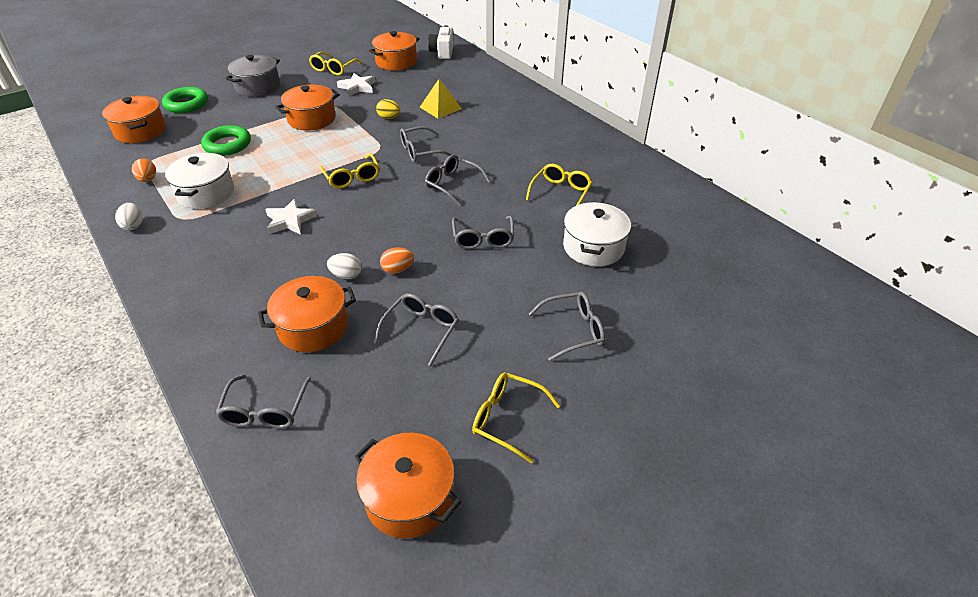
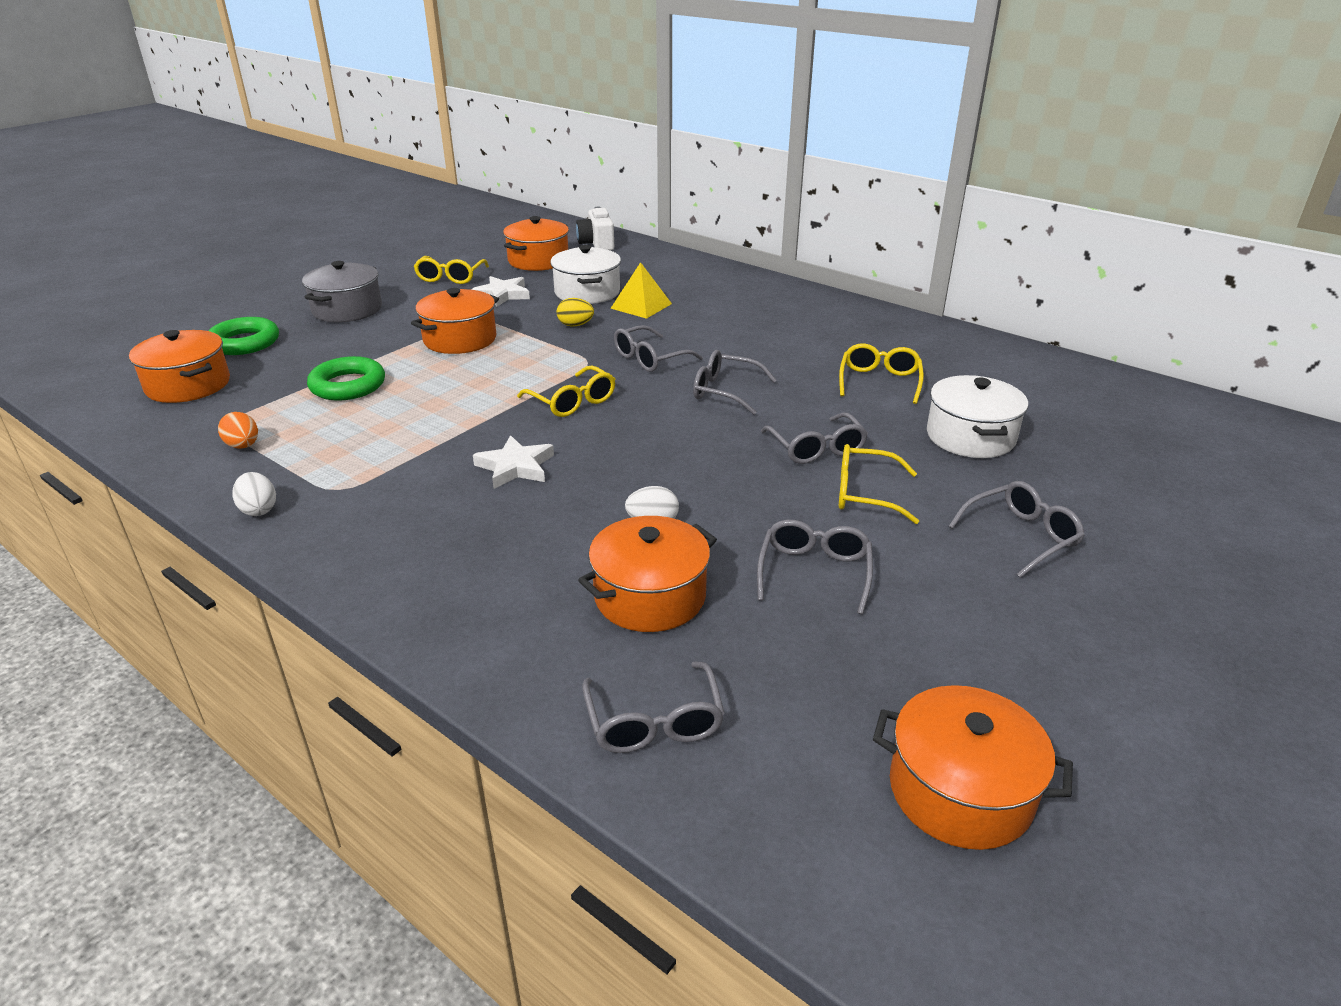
camera: 15 degrees left, 10 degrees down
(206, 193) = (354, 450): white pot -> white pot (587, 292)
(398, 269) = (723, 503): orange egg -> none
(508, 419) = (1019, 659): yellow glasses -> yellow glasses (865, 494)

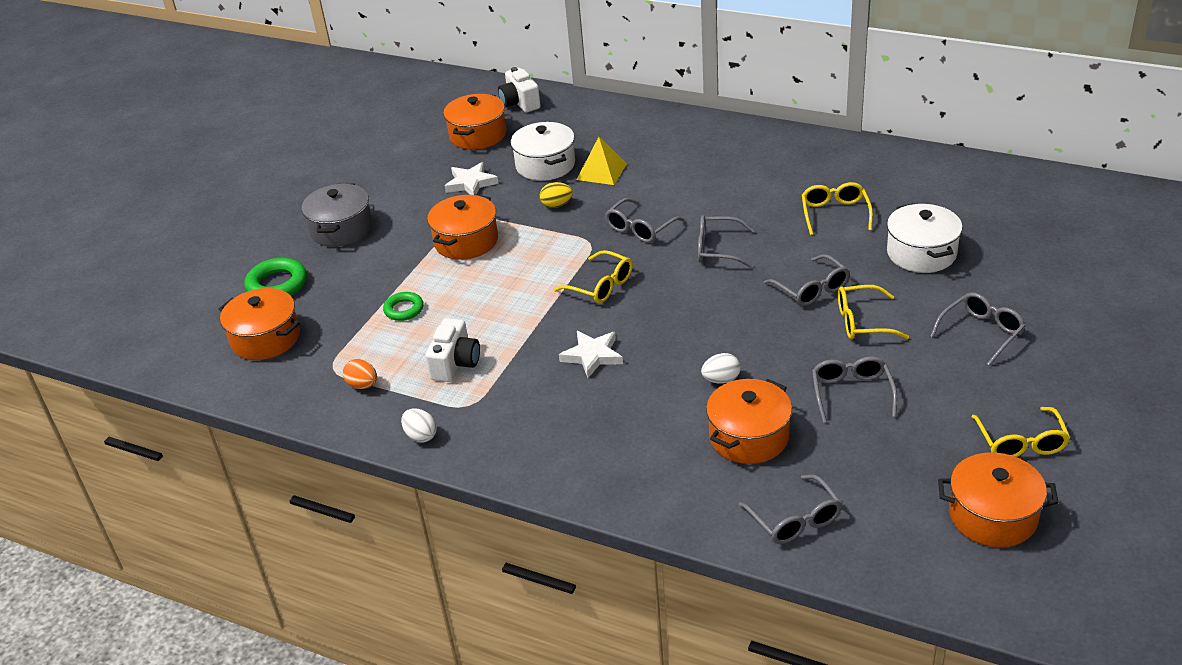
camera: 10 degrees left, 5 degrees up
(348, 385) = (404, 309): green ring -> green ring, size x0.63
(358, 445) = (455, 363): none -> white camera
(450, 277) = (409, 171): yellow glasses -> yellow glasses (1021, 442)

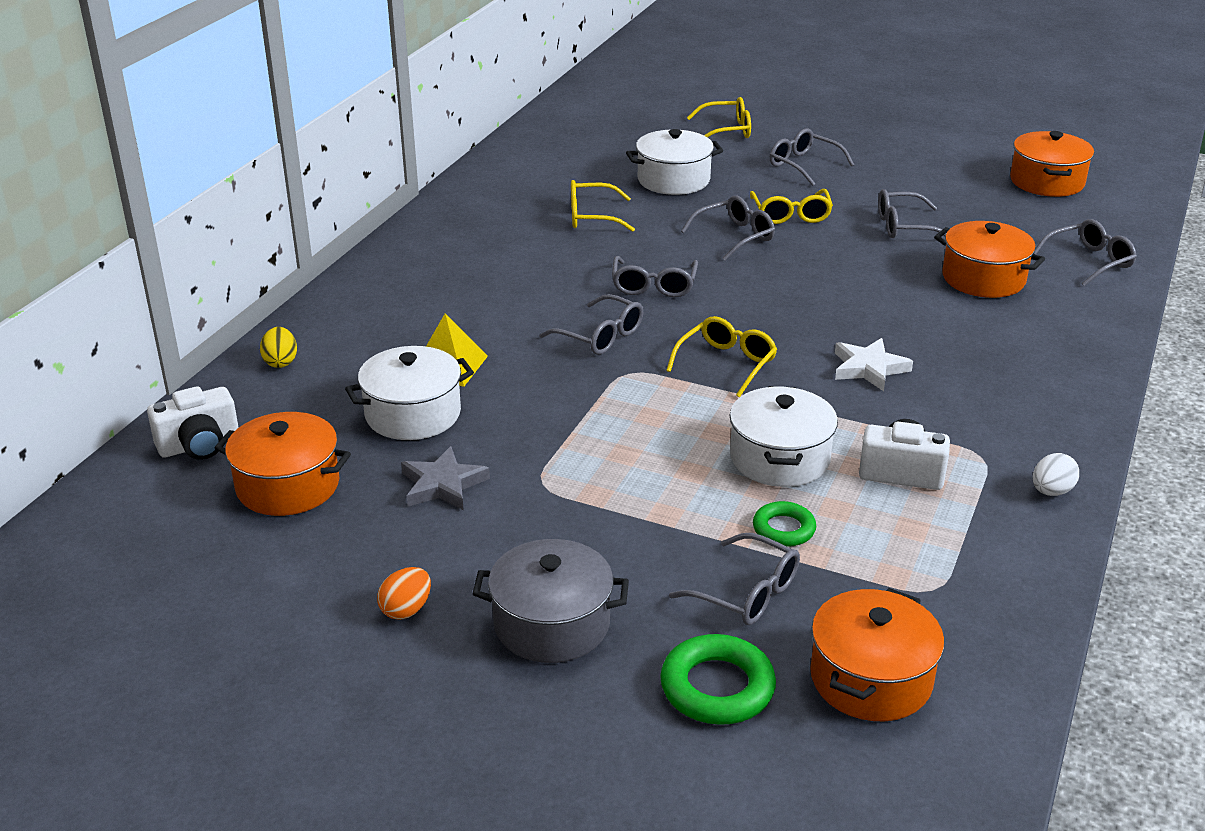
camera: 95 degrees left, 5 degrees down
(348, 294) = (746, 593): none -> grey glasses
(363, 385) = (964, 554): orange egg -> orange egg (406, 610)
(466, 241) = (610, 480): orange pot -> none
(471, 183) = (443, 484): white star -> grey star
(479, 309) = (780, 458): none -> white pot
(557, 205) = (528, 401): yellow egg -> yellow egg (280, 362)
(721, 380) = (897, 290): white egg -> none
(1021, 442) = (952, 164): yellow glasses -> yellow glasses (726, 130)

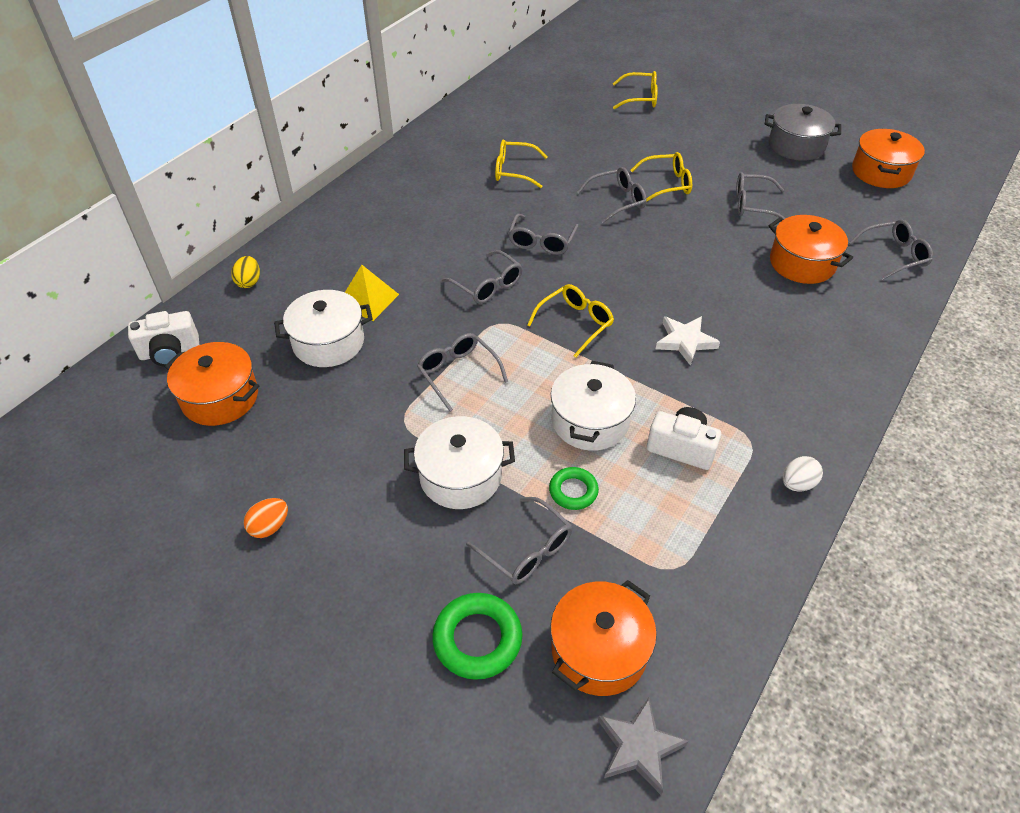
camera: 10 degrees right, 15 degrees up
(443, 484) = (331, 412): grey star -> grey star (639, 747)
(552, 624) = (371, 557): grey pot -> grey pot (796, 146)
(673, 180) = (586, 142): white pot -> white pot (460, 476)
(790, 214) = (666, 184): yellow glasses -> yellow glasses turned 105 degrees counterclockwise
(804, 165) = (690, 137): grey glasses -> grey glasses (458, 374)

